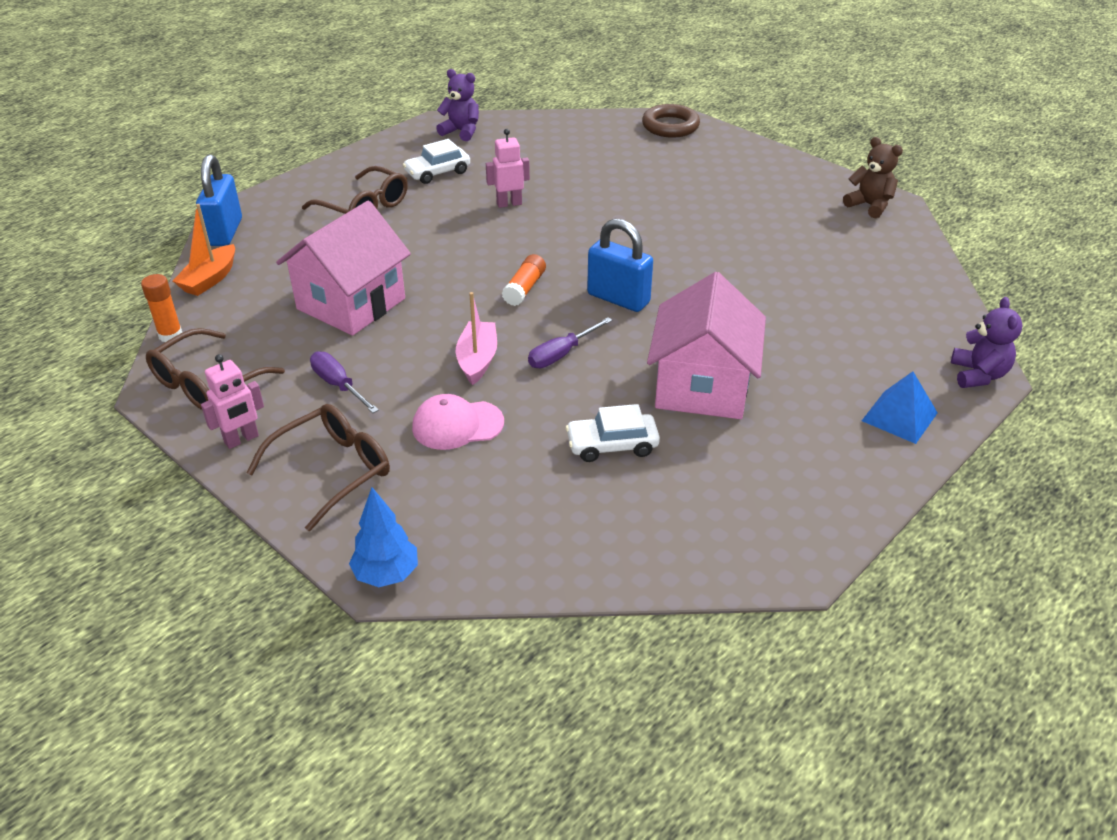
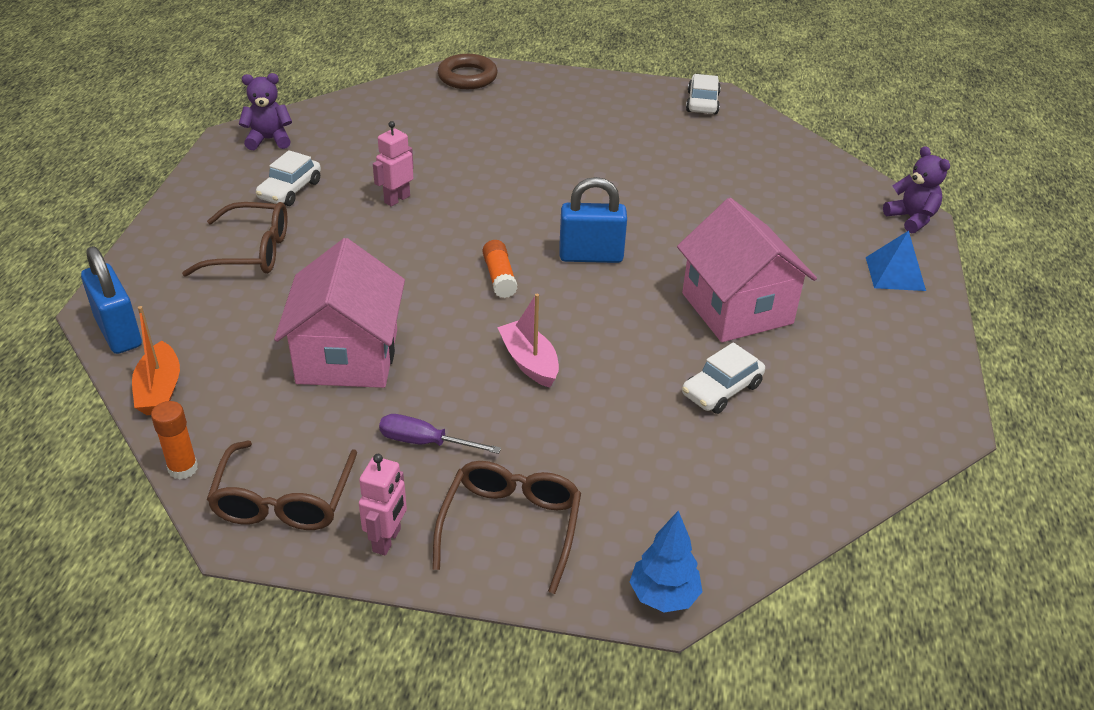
camera: 35 degrees left, 0 degrees up
(457, 425) = (577, 430): pink cap -> none
(561, 354) = (597, 326): purple screwdriver -> none
(869, 206) = (702, 103): brown teddy bear -> white car

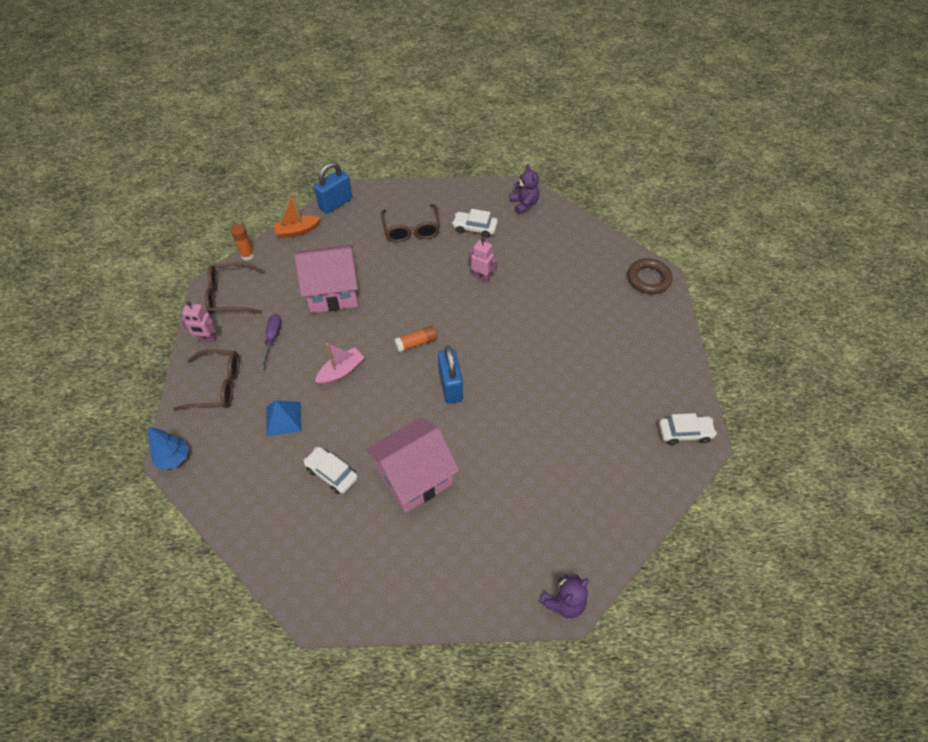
camera: 80 degrees right, 15 degrees up
(895, 273) = (482, 585): blue pyramid -> blue pyramid (283, 418)

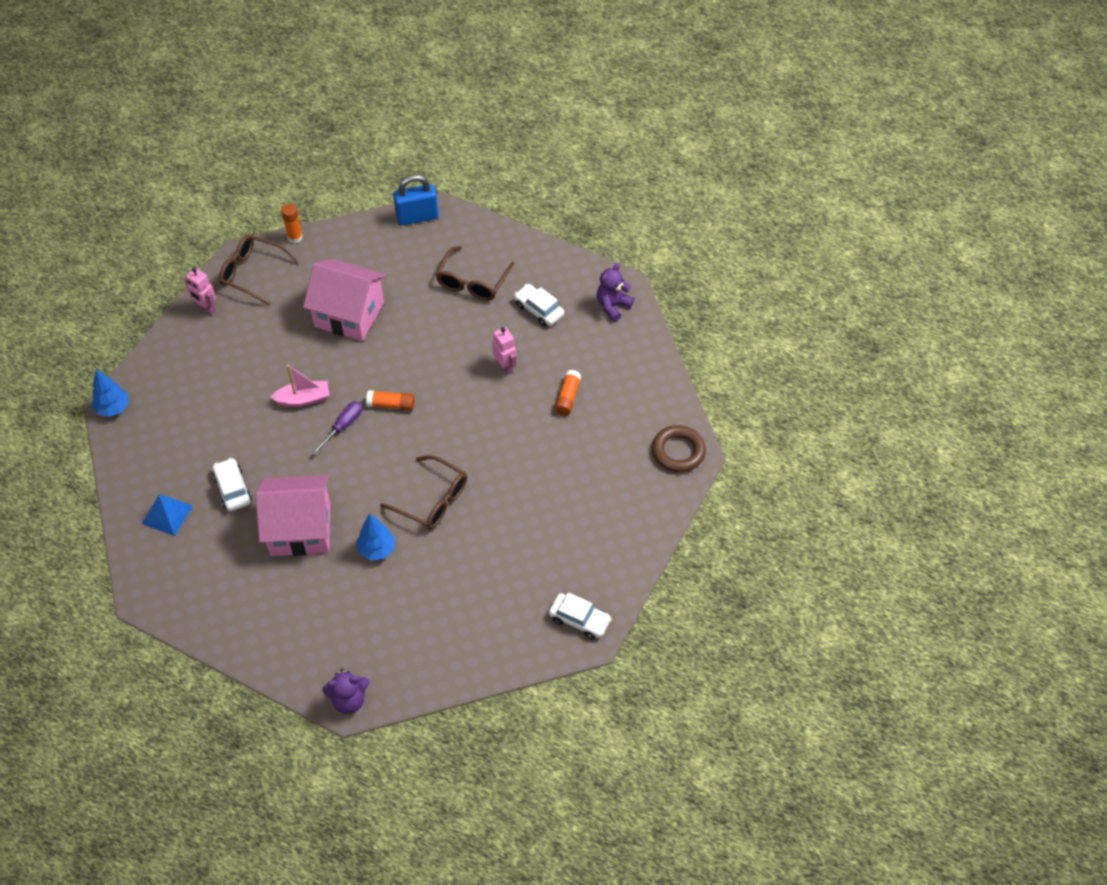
camera: 30 degrees right, 0 degrees up
(217, 386) = (187, 359): brown glasses -> brown glasses (432, 500)
(272, 339) = (263, 336): purple screwdriver -> purple screwdriver (343, 426)
(283, 418) = (224, 418): blue pyramid -> blue pyramid (167, 514)
(297, 231) = (359, 232): orange boat -> none
(450, 386) = (392, 463): blue padlock -> none
(490, 460) = (376, 549): none -> blue tree
(524, 204) = (613, 306): purple teddy bear -> purple teddy bear turned 150 degrees counterclockwise
(543, 277) = (567, 397): none -> orange glue stick

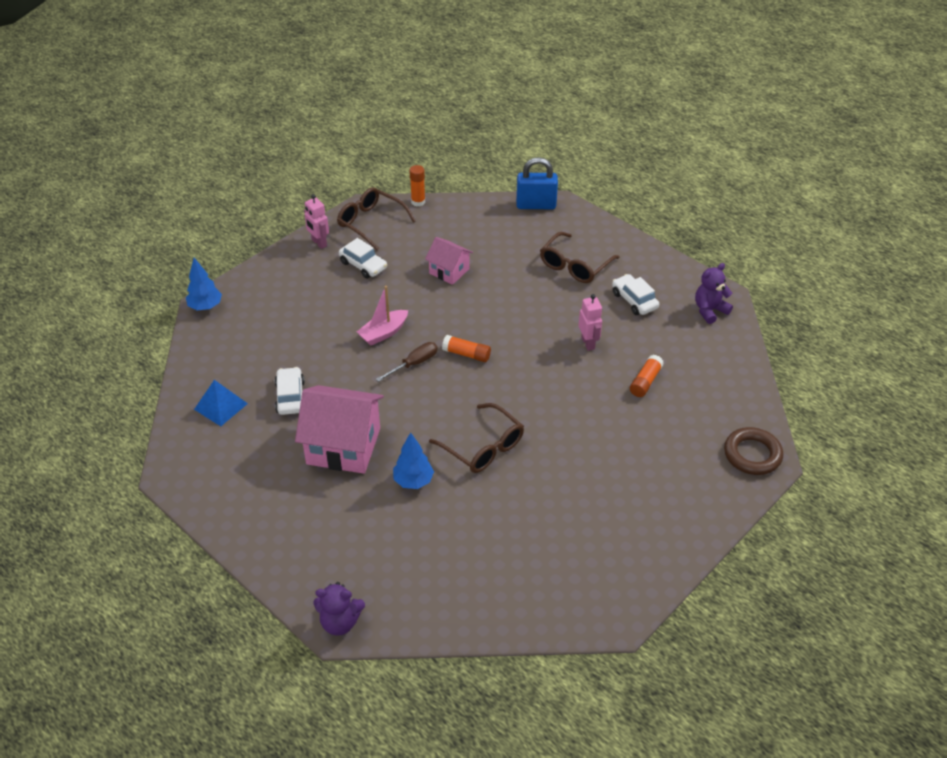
camera: 15 degrees right, 10 degrees down
(303, 399) = (383, 333): pink boat -> pink boat turned 135 degrees clockwise
(343, 426) = (414, 364): purple screwdriver -> brown screwdriver
(349, 314) = (449, 271): pink house -> pink house, size x0.56
(579, 620) = (609, 598): white car -> white car (363, 265)

